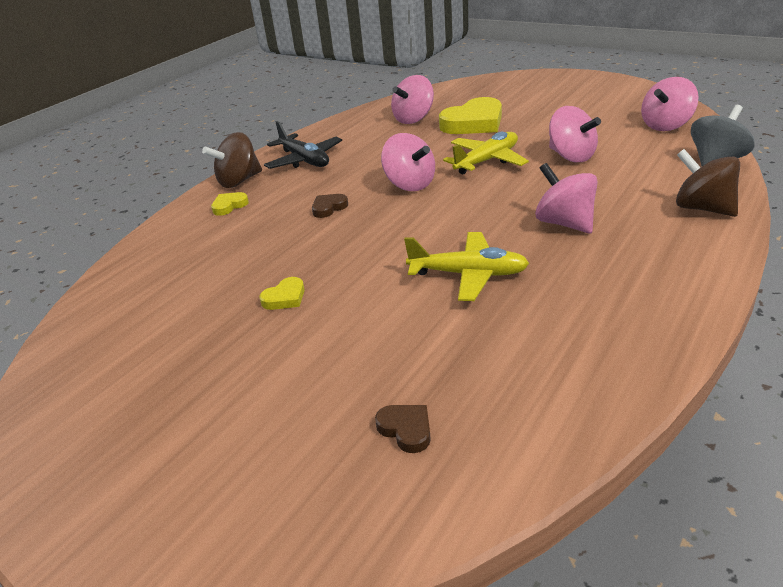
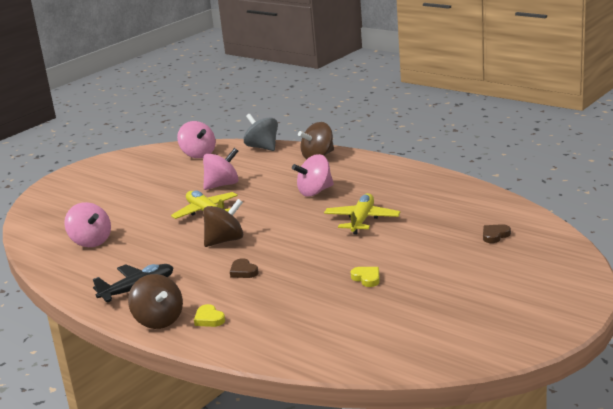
camera: 85 degrees left, 10 degrees down
(409, 184) = (225, 240): pink spinning top -> brown spinning top
(474, 123) = (127, 216): yellow heart -> none

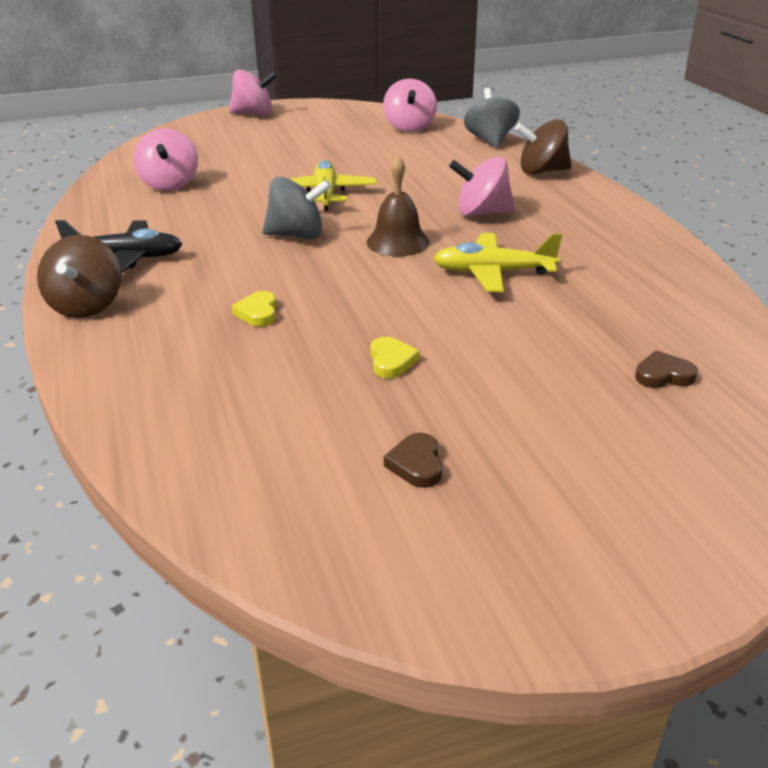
camera: 30 degrees right, 10 degrees up
(209, 319) = (135, 330): yellow heart -> yellow heart (258, 313)
(222, 185) = (387, 168): pink spinning top -> pink spinning top (254, 114)
(225, 240) = (297, 235): brown spinning top -> grey spinning top
(243, 271) = (260, 283): brown heart -> brown heart (416, 464)
(289, 223) = (397, 242): none -> brown bell
(362, 220) = (493, 273): yellow plane -> yellow plane turned 135 degrees counterclockwise

